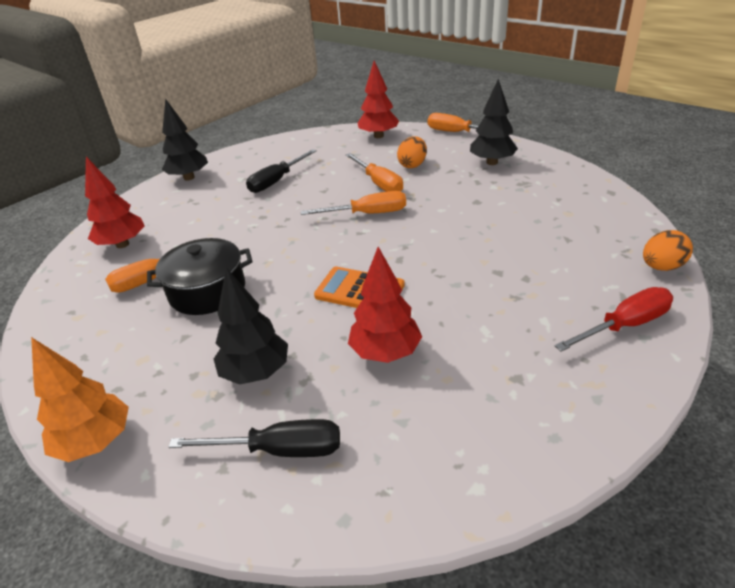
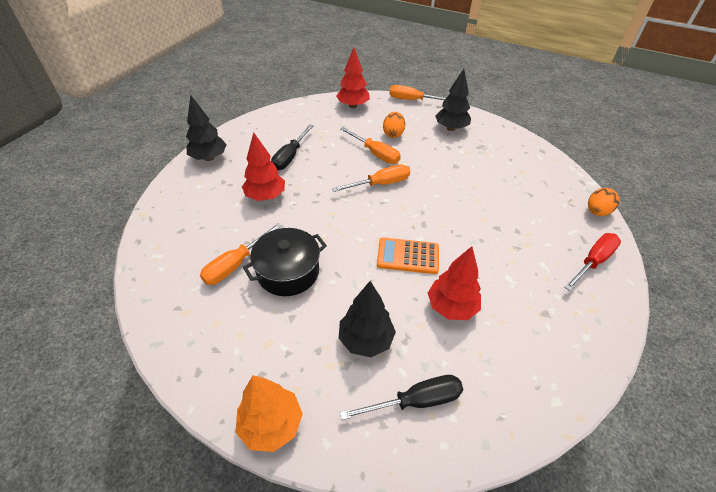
camera: 20 degrees left, 10 degrees up
(122, 244) = (186, 234): red tree -> red tree (265, 196)

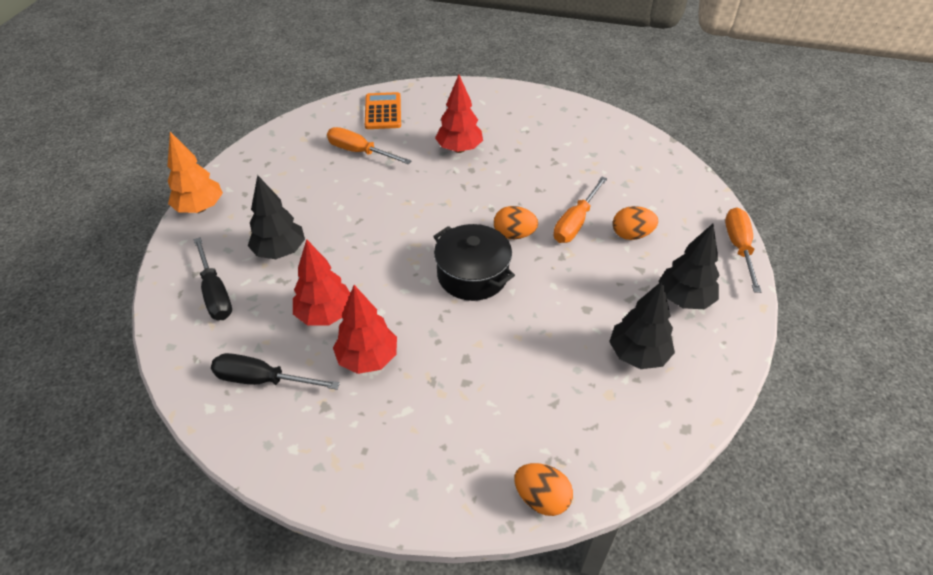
camera: 80 degrees right, 0 degrees up
(209, 158) = (506, 98): black tree -> black tree (638, 355)
(288, 272) = (356, 186): black pot -> black pot (472, 275)
(290, 156) = (535, 152): black screwdriver -> black screwdriver (262, 380)
(353, 106) = (679, 186): red tree -> red tree (368, 358)
(380, 184) = (514, 235): orange screwdriver -> orange egg
(408, 256) = (394, 272): orange calculator -> orange calculator (383, 111)
(593, 261) = (424, 475): red screwdriver -> none

